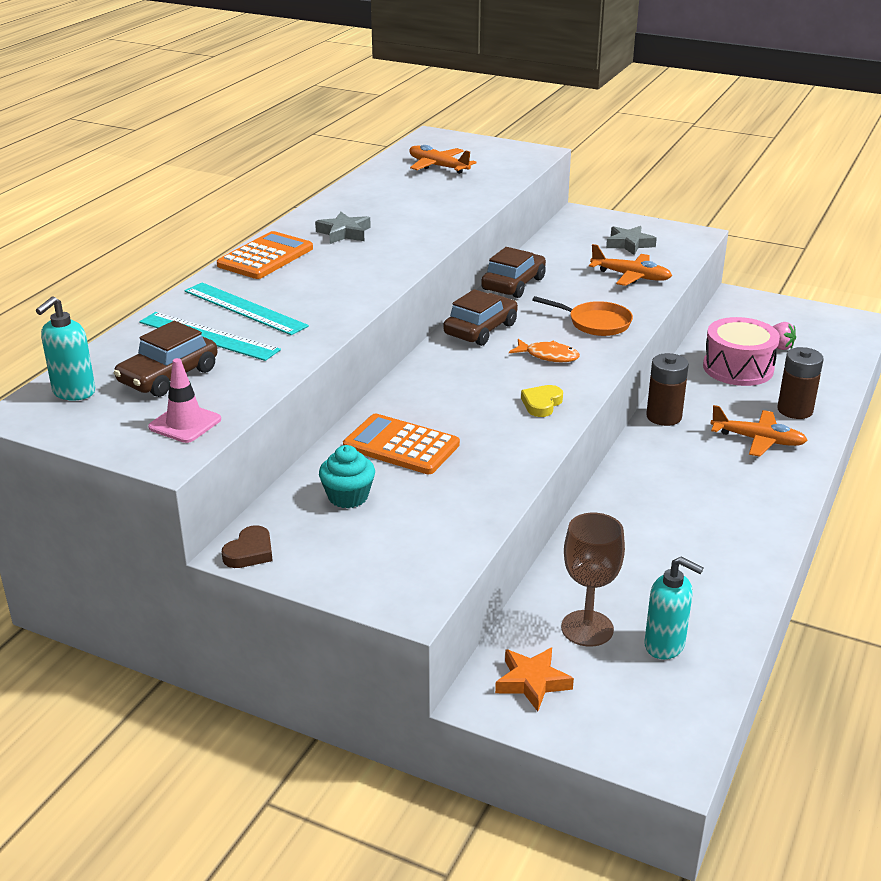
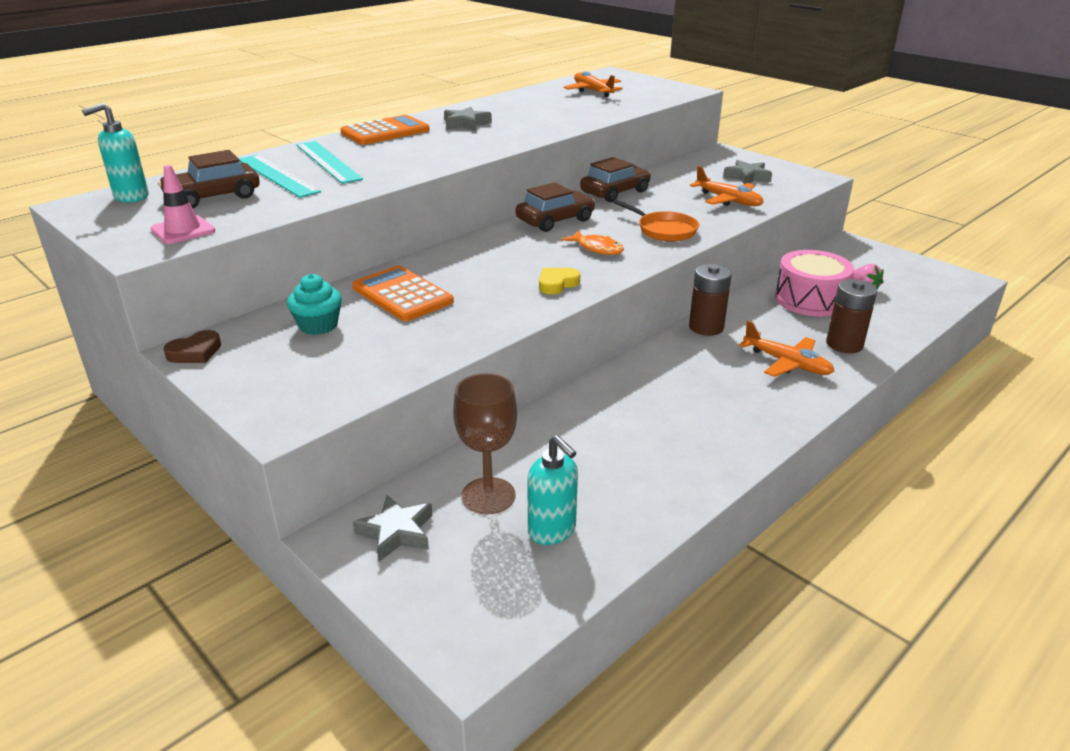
camera: 20 degrees right, 0 degrees up
(532, 682) = (396, 532): orange star -> grey star

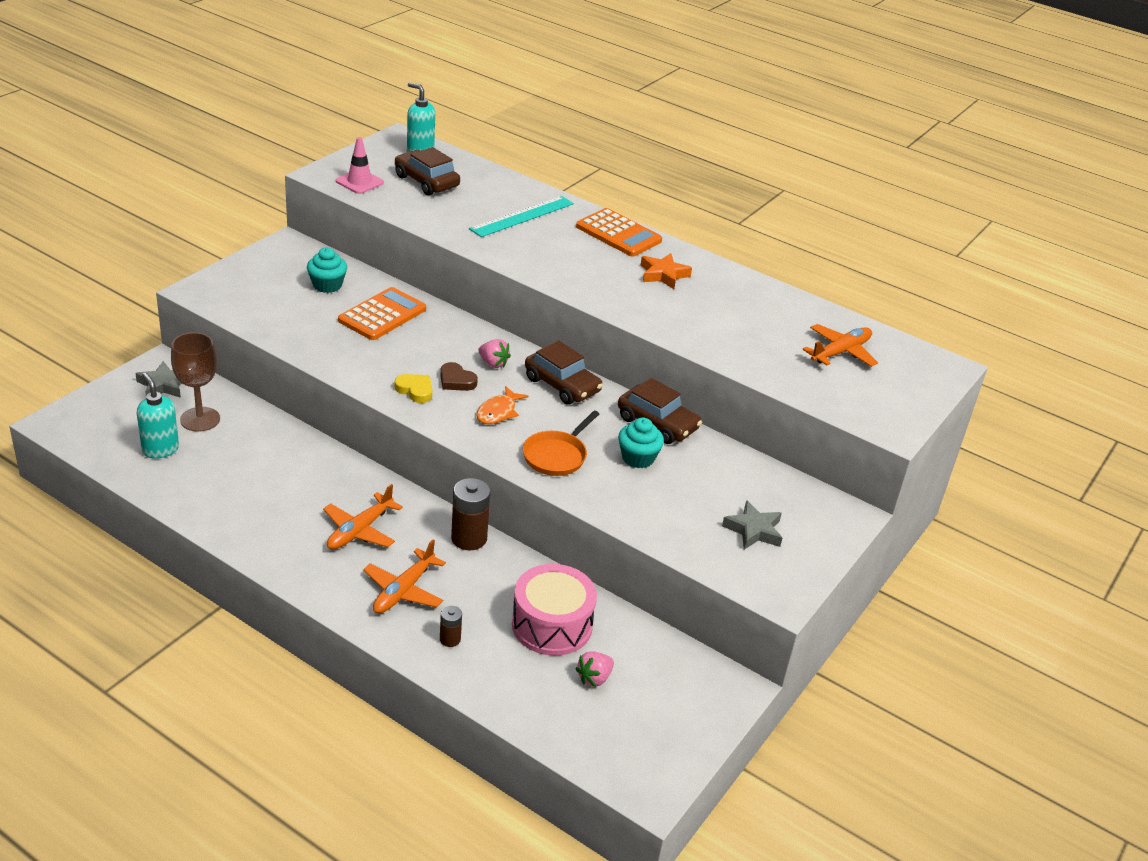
camera: 75 degrees right, 5 degrees up
(195, 352) = (285, 245): brown heart -> brown heart (456, 381)
(277, 175) = (481, 199): turquoise ruler -> none
(466, 124) = (663, 275): grey star -> orange star
(513, 245) = (493, 363): none -> pink strawberry
(552, 531) = (160, 449): turquoise soap dispenser -> turquoise soap dispenser turned 105 degrees clockwise
(663, 202) = (638, 458): none -> turquoise cupcake
(728, 200) = (663, 508): orange plane -> orange plane (360, 530)
(844, 344) = (450, 639): brown battery -> brown battery, size x0.54

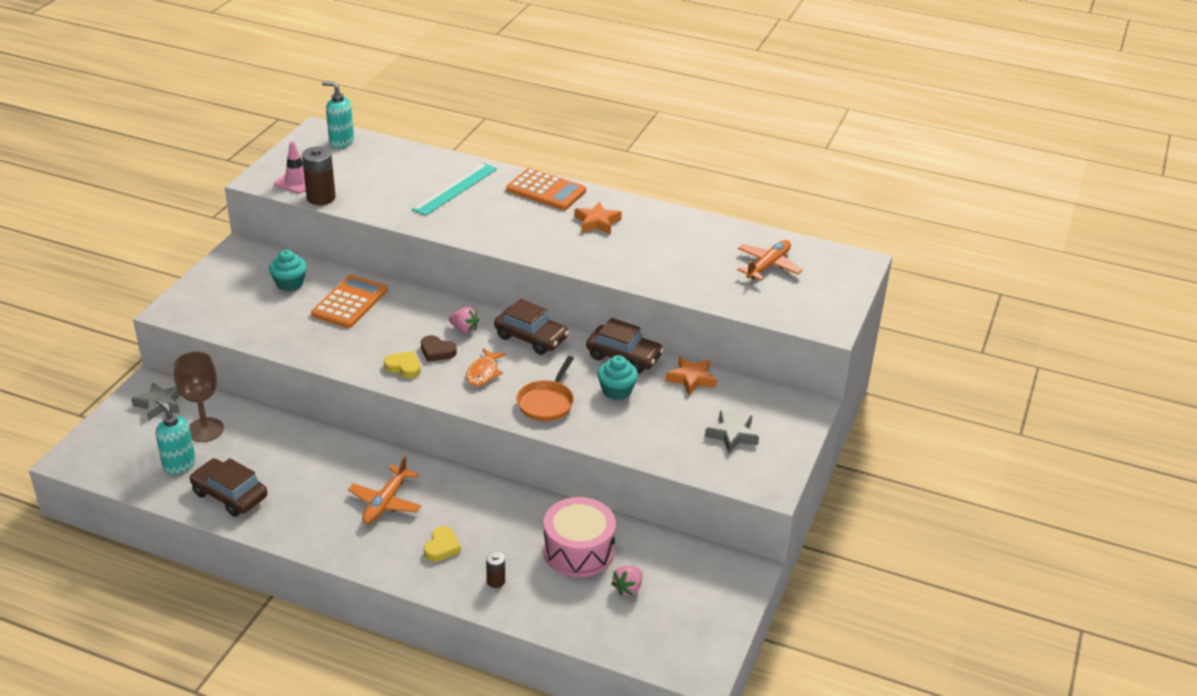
camera: 10 degrees left, 0 degrees up
(403, 590) = (442, 547): orange plane -> yellow heart
(426, 181) = (357, 170): brown car -> brown car (229, 495)
(469, 538) = (483, 490): brown battery -> brown battery (321, 198)
(725, 461) = (691, 379): none -> orange star

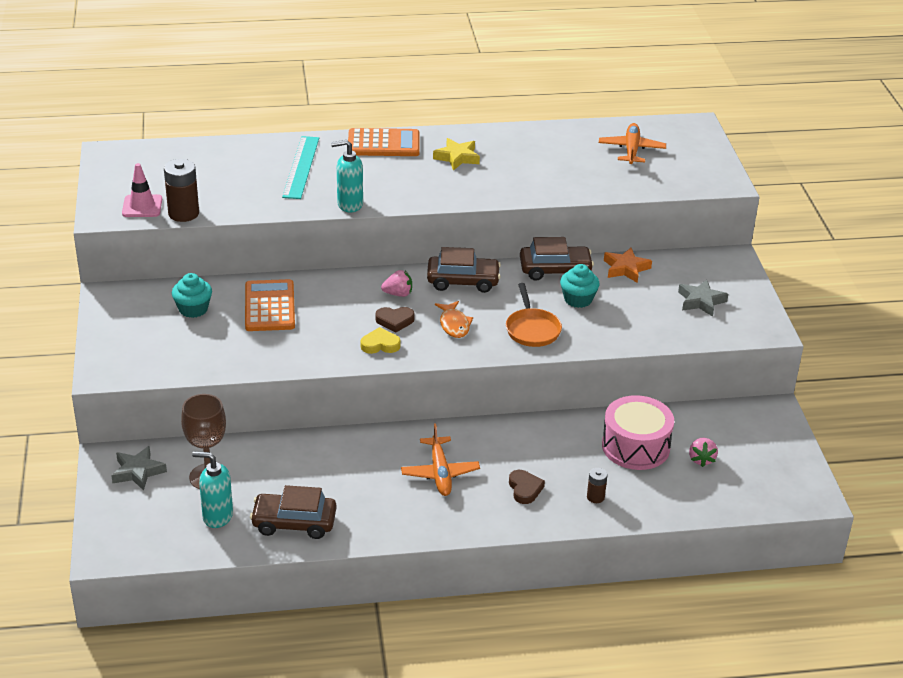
camera: 30 degrees left, 0 degrees up
(341, 142) = (143, 157): turquoise soap dispenser -> turquoise soap dispenser (349, 205)
(442, 547) = (525, 489): yellow heart -> brown heart
(597, 222) = (457, 157): orange star -> yellow star

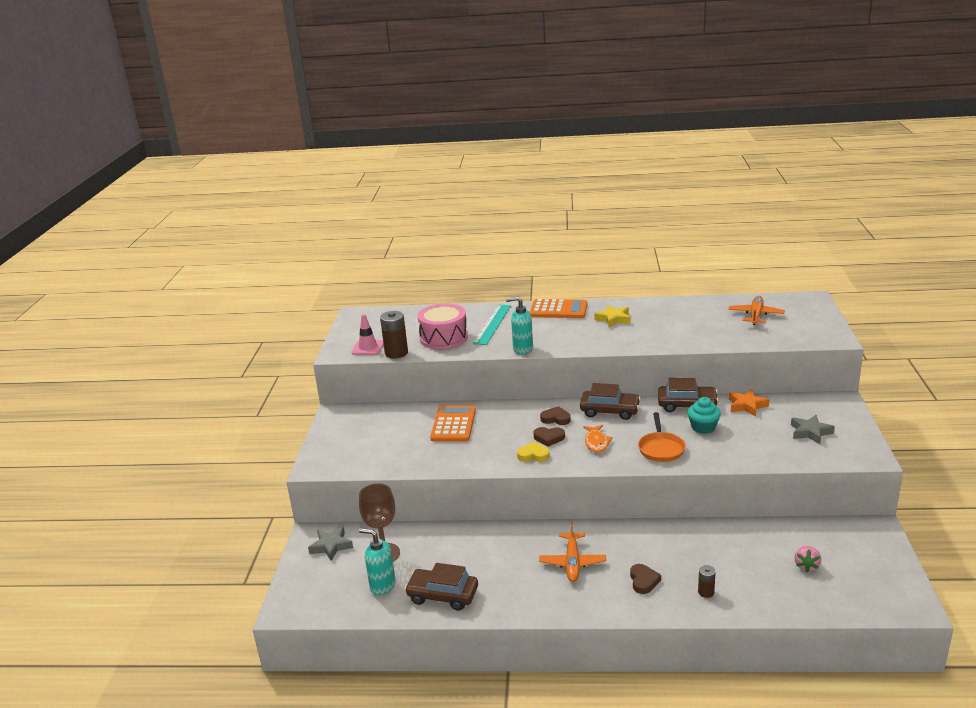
camera: 15 degrees right, 10 degrees down
(193, 309) = (395, 424): turquoise cupcake -> none
(398, 294) = (556, 418): pink strawberry -> brown heart
(635, 446) = (747, 551): pink drum -> pink drum (444, 338)

